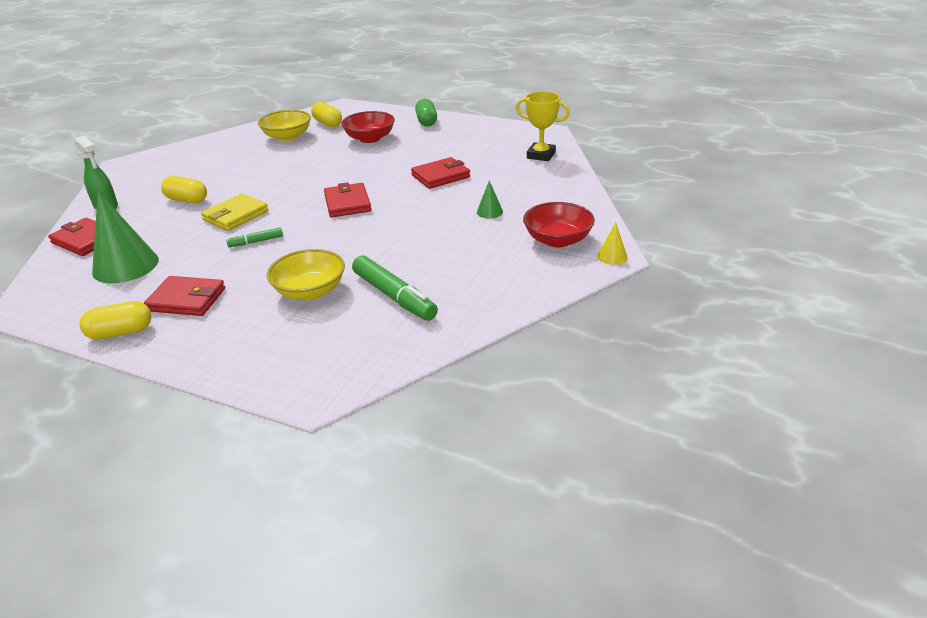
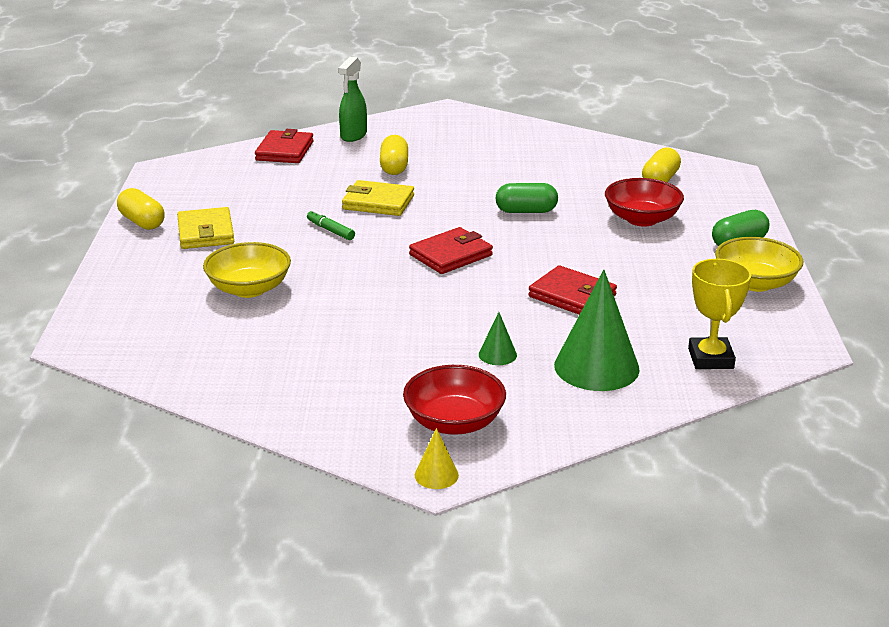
camera: 65 degrees right, 5 degrees down
(125, 265) = (250, 184): green cone -> green cone (596, 367)
(187, 300) = (206, 232): red wallet -> yellow wallet
(287, 137) = (596, 168): yellow bowl -> yellow bowl (755, 283)
(317, 168) = (526, 211): none -> green capsule
(394, 296) = (262, 339): green marker -> none

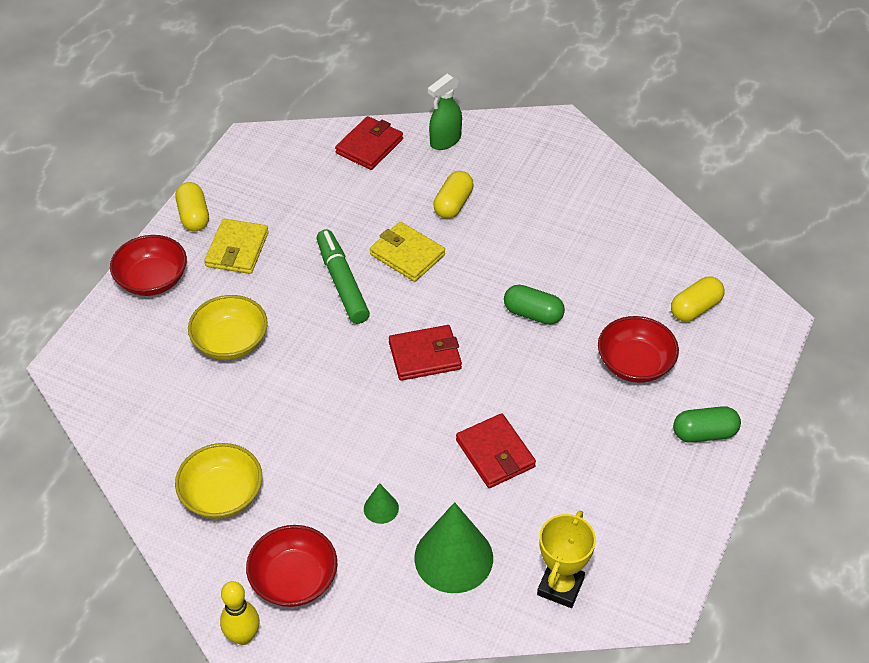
camera: 25 degrees right, 20 degrees up
(130, 269) = (152, 280): none -> red bowl
(330, 230) = (342, 282): green marker -> green marker, size x1.95
(436, 475) = (243, 636): yellow cone -> yellow bowling pin
(755, 283) = (677, 498): yellow bowl -> yellow bowl (222, 495)

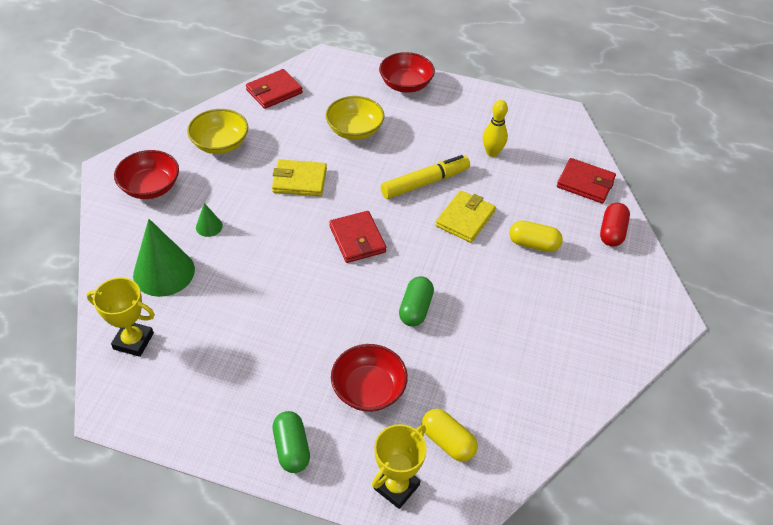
camera: 80 degrees right, 0 degrees up
(194, 216) = (473, 95): yellow capsule -> none
(237, 249) = (445, 122): yellow wallet -> yellow wallet (299, 181)
(243, 636) = (109, 168): yellow bowling pin -> yellow bowling pin (492, 152)
(342, 282) = (425, 183): green marker -> yellow marker
(445, 141) = (612, 232): green spray bottle -> red capsule
(495, 453) = (261, 291): red wallet -> red wallet (274, 91)
(744, 353) = (396, 486): none -> yellow trophy

